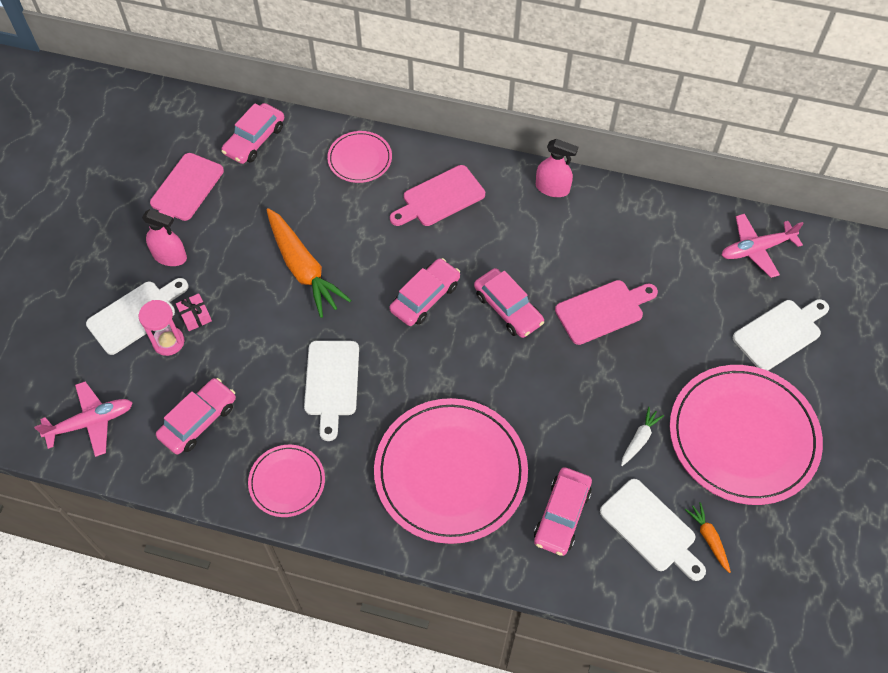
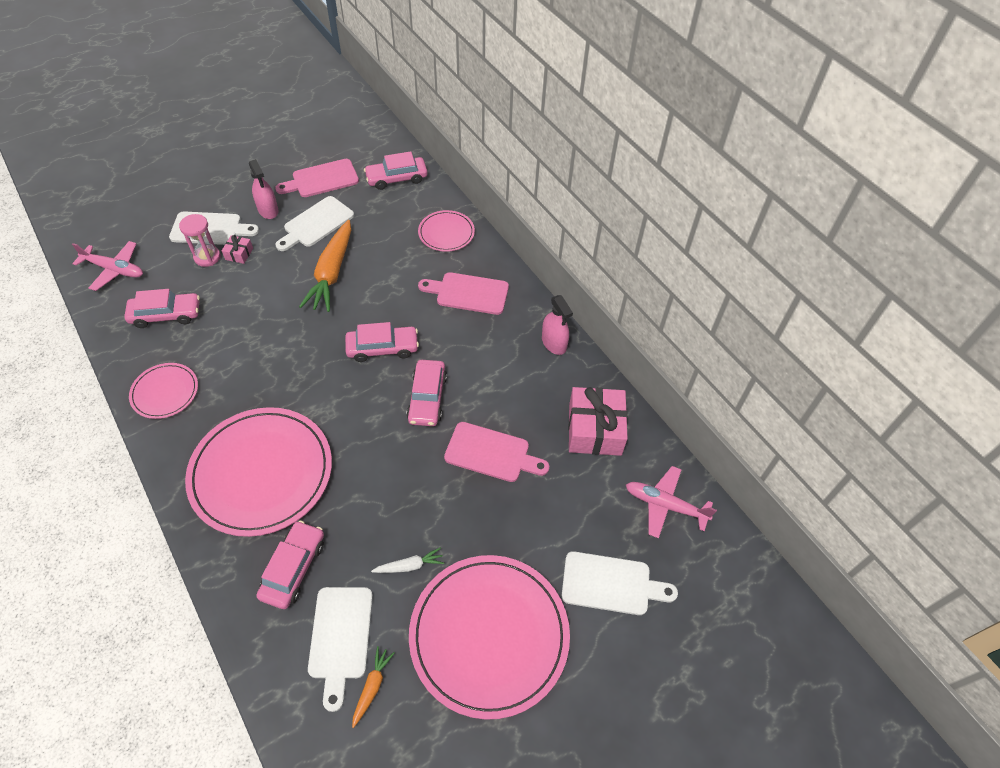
camera: 40 degrees right, 5 degrees down
(332, 383) = (263, 354): white cutting board -> white cutting board (316, 224)
(562, 515) = (293, 568): pink car -> pink car turned 135 degrees clockwise
(654, 233) = (595, 430): none -> pink gift

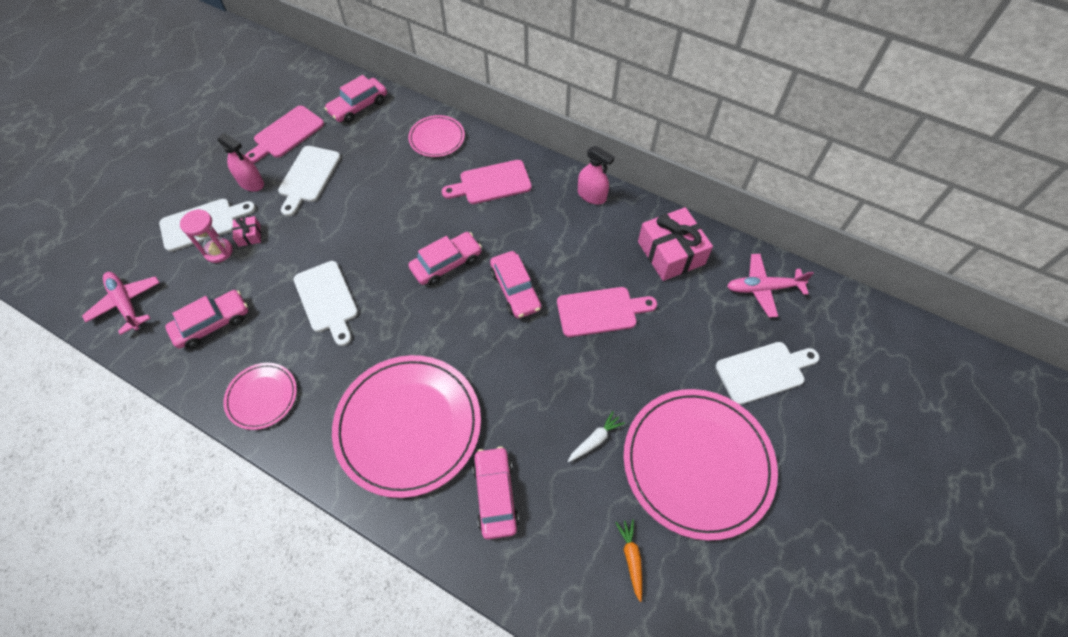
camera: 25 degrees left, 5 degrees up
(114, 270) = (126, 303): pink plane -> pink plane turned 120 degrees counterclockwise
(332, 273) = (354, 216): orange carrot -> none
(341, 638) = (577, 532): white cutting board -> white cutting board (327, 300)

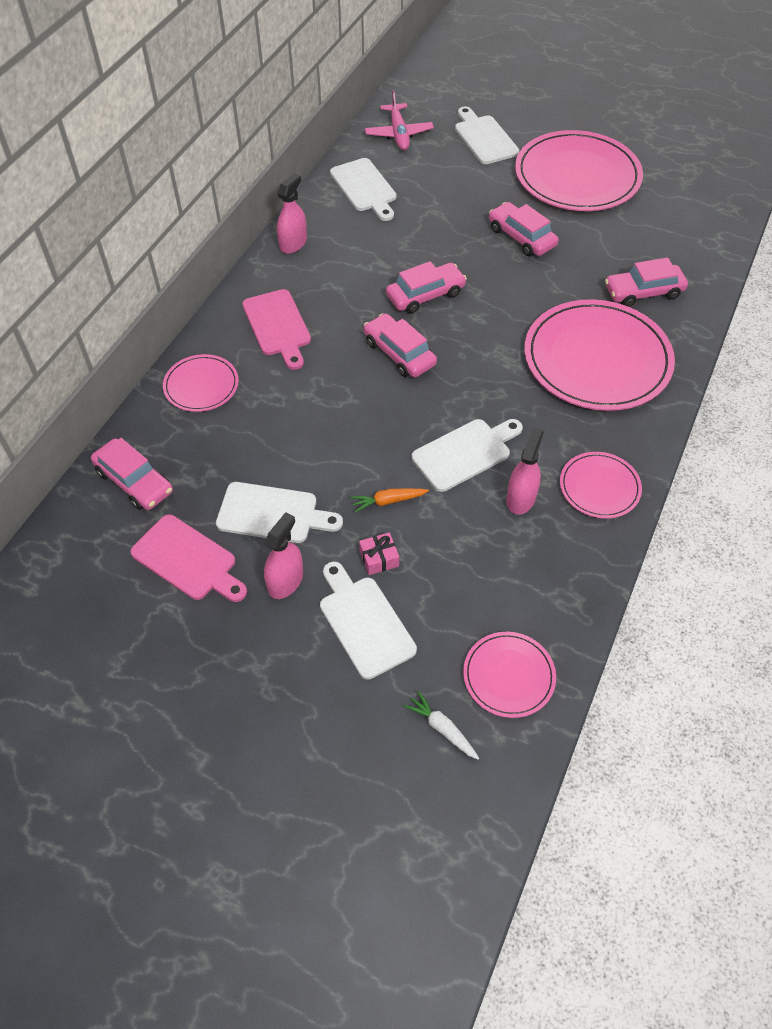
camera: 95 degrees left, 5 degrees down
(126, 303) = (508, 676): pink plane -> pink plate
(212, 323) = (519, 562): pink car -> pink car (521, 237)
(218, 251) = (409, 588): pink hourglass -> none
(270, 334) = (521, 498): none -> pink spray bottle
(595, 440) = (574, 233): white carrot -> white carrot (442, 728)
(600, 311) = (441, 233): pink cutting board -> none
(631, 558) = (666, 211): orange carrot -> orange carrot (388, 501)
(671, 253) = (365, 188): pink gift -> white cutting board

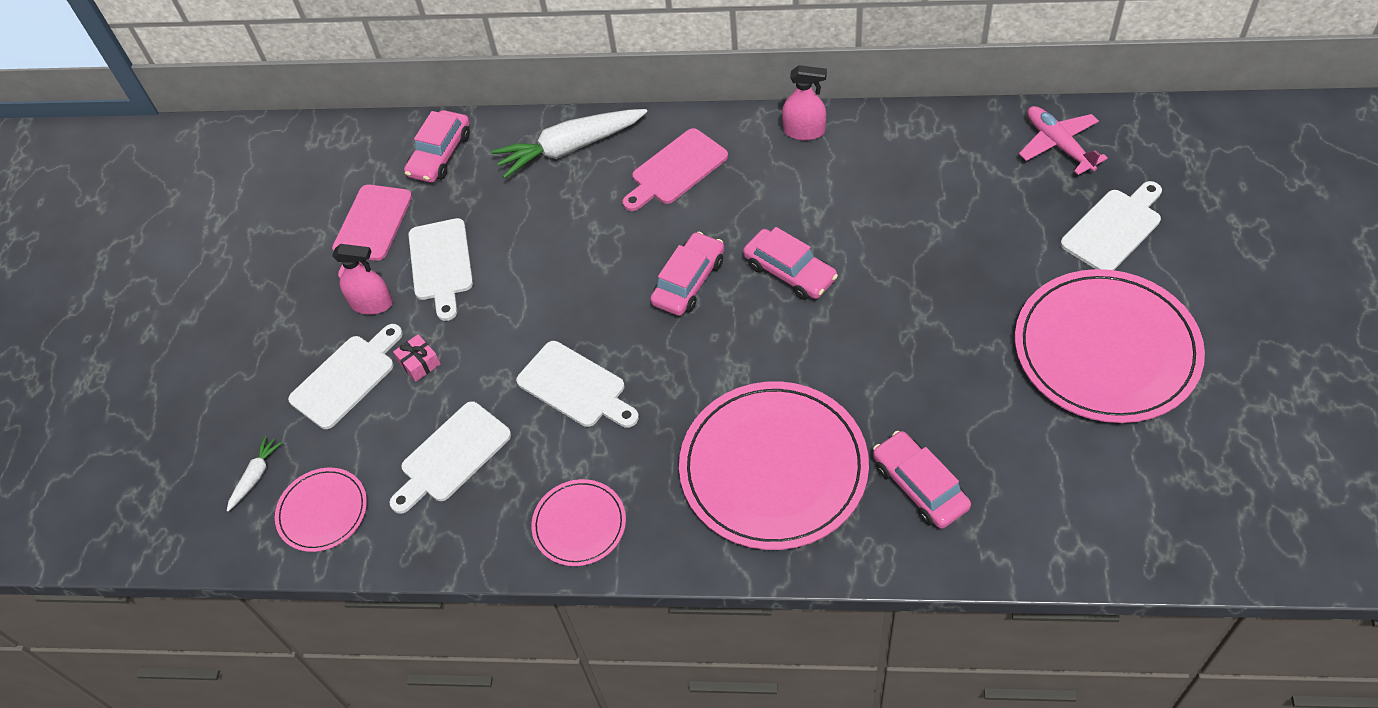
camera: 75 degrees right, 0 degrees up
(201, 385) = (570, 148): pink plate -> white carrot
(365, 188) = (936, 153): white cutting board -> white cutting board (452, 456)
(388, 501) = (488, 345): orange carrot -> none
(398, 134) = (1058, 145): pink plane -> pink plane turned 90 degrees clockwise
(521, 237) = (944, 328): pink car -> none
(521, 498) = (535, 455): pink spray bottle -> none

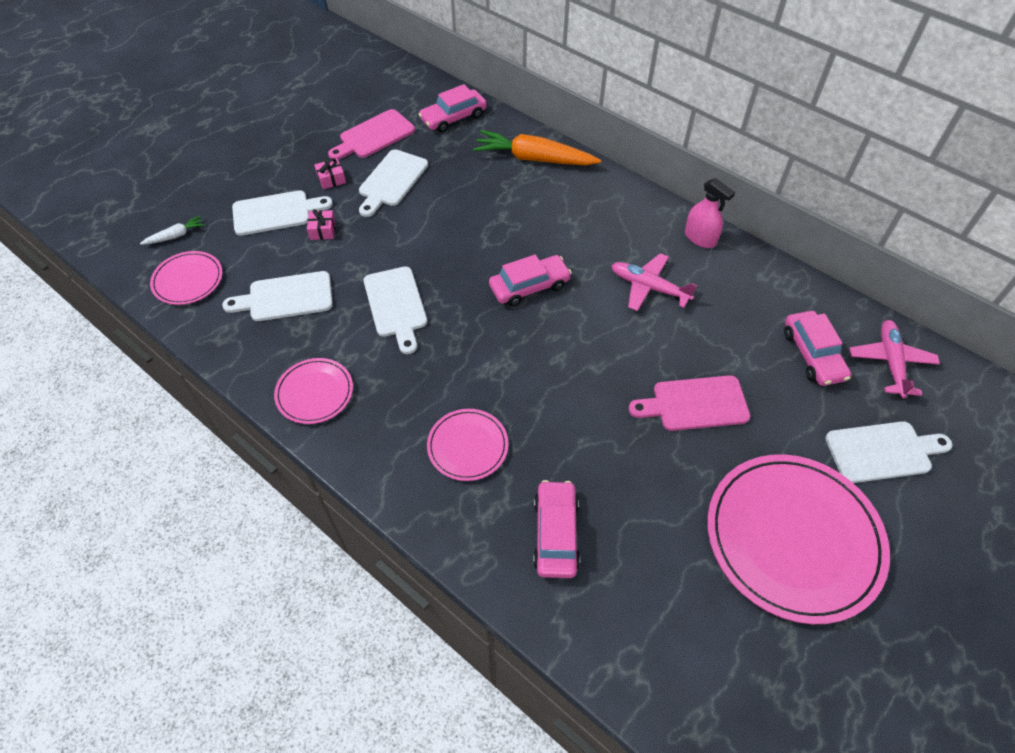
camera: 30 degrees right, 0 degrees up
(371, 303) = (331, 179): pink spray bottle -> pink gift
(570, 148) = (534, 159): white carrot -> orange carrot
(676, 170) = (589, 211): pink cutting board -> pink cutting board (695, 404)
(773, 468) = (467, 446): pink plate -> pink plate, size x0.50
(790, 272) = (603, 323): pink car -> pink car (812, 354)
(800, 209) = (648, 287): none -> pink plane

